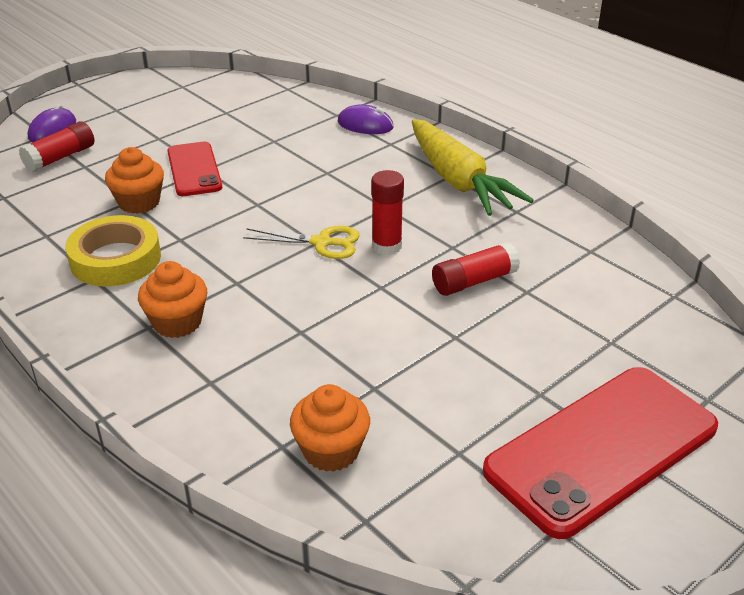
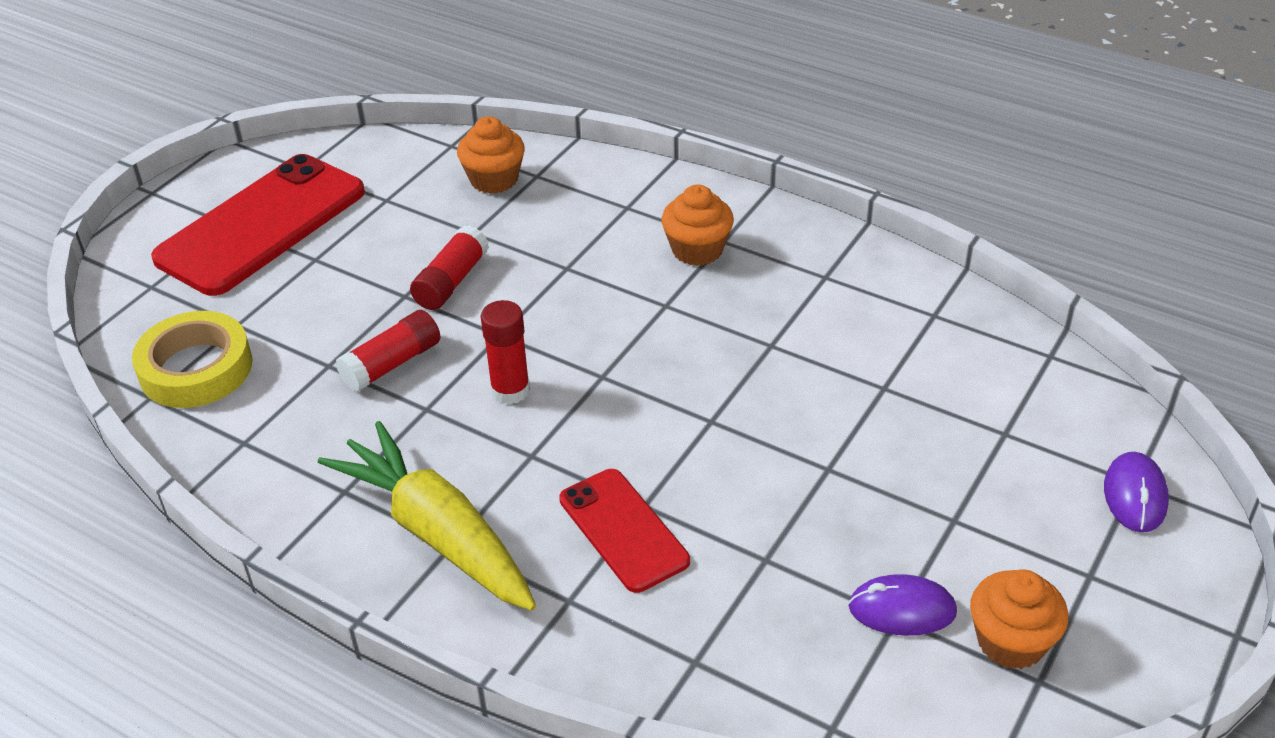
camera: 165 degrees right, 5 degrees up
(60, 157) = (1056, 440): red glue stick -> red glue stick (451, 281)
(115, 259) = (823, 303): yellow tape -> yellow tape (196, 368)
(139, 202) = (868, 386): orange cupcake -> orange cupcake (1011, 642)
(194, 169) = (843, 463): red phone -> red phone (623, 530)
(322, 243) = (593, 377): yellow scissors -> none
(365, 125) = (630, 641): purple mouse -> purple mouse (902, 610)

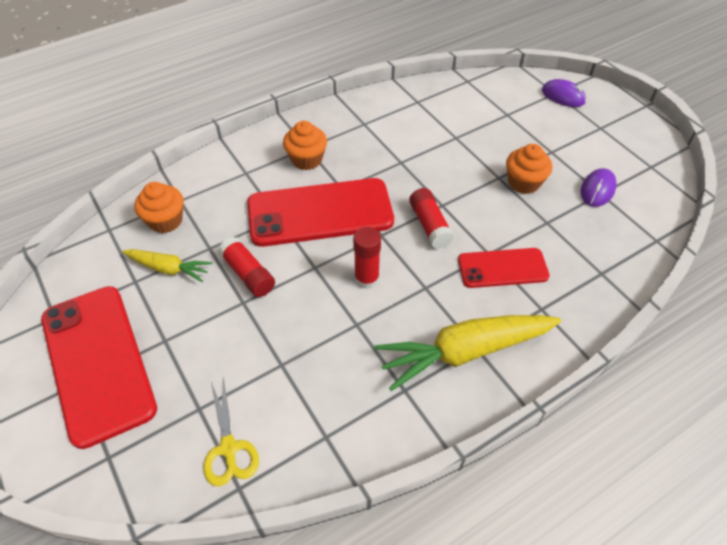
camera: 65 degrees left, 10 degrees up
(196, 368) = (229, 448): yellow tape -> yellow scissors
(392, 364) = (304, 329): red glue stick -> red glue stick (429, 225)
(420, 215) = (168, 269): none -> yellow carrot
(602, 302) = (320, 213): none -> red phone
(1011, 642) = (628, 165): orange cupcake -> orange cupcake (523, 182)

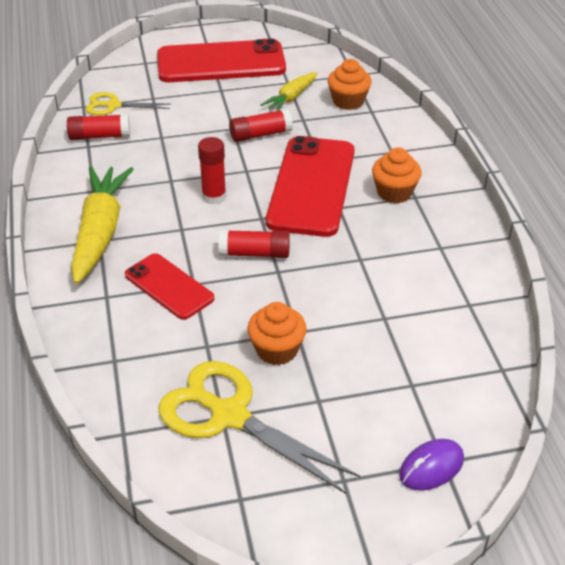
camera: 110 degrees right, 10 degrees down
(301, 432) = (100, 136): none -> red glue stick
(502, 268) = (169, 287): red phone -> red phone turned 60 degrees counterclockwise
(597, 190) = (229, 415): purple mouse -> yellow scissors

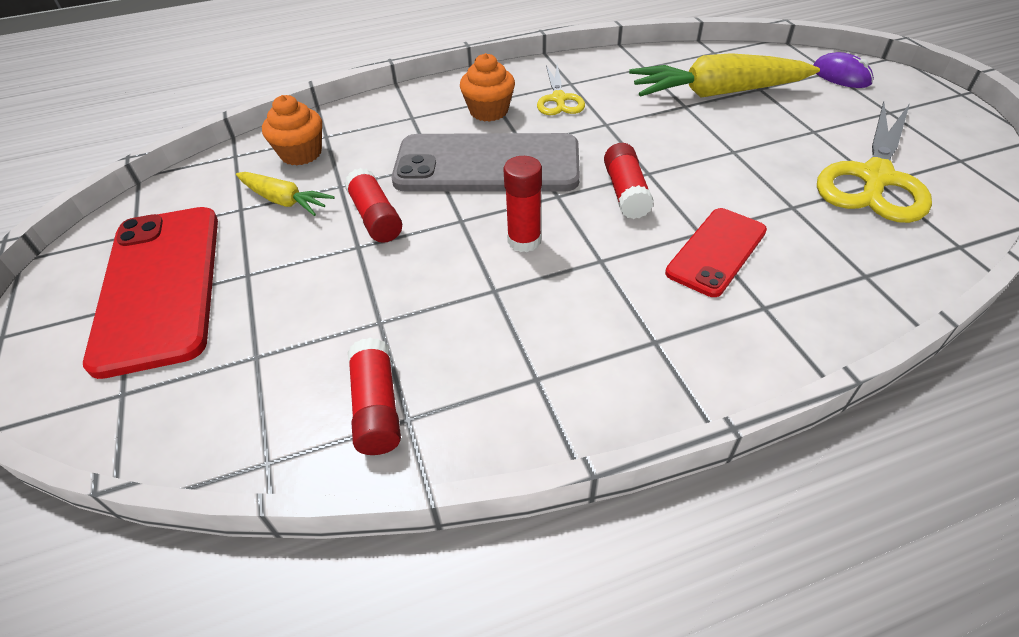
camera: 95 degrees left, 5 degrees up
(100, 232) = (637, 344): yellow carrot -> yellow carrot (717, 93)
(113, 105) = (273, 410): yellow scissors -> yellow scissors (559, 99)
(277, 350) = (768, 160): orange cupcake -> none
(311, 186) = (487, 165): red phone -> grey phone

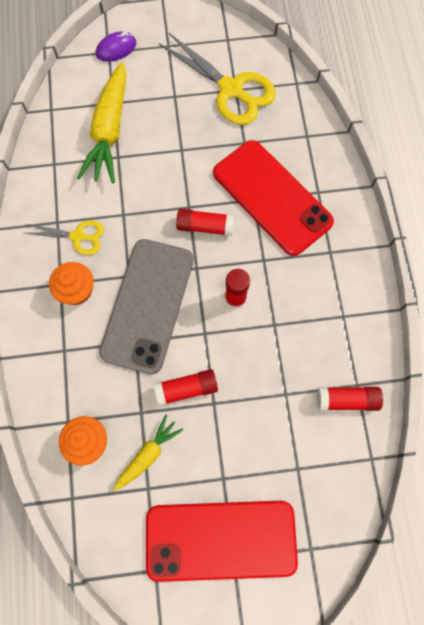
camera: 80 degrees left, 25 degrees up
(716, 252) = (272, 197): red phone -> red phone, size x1.76

